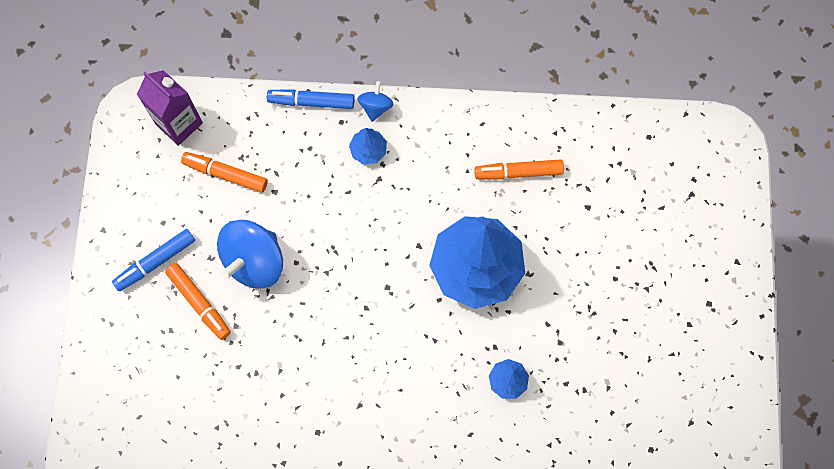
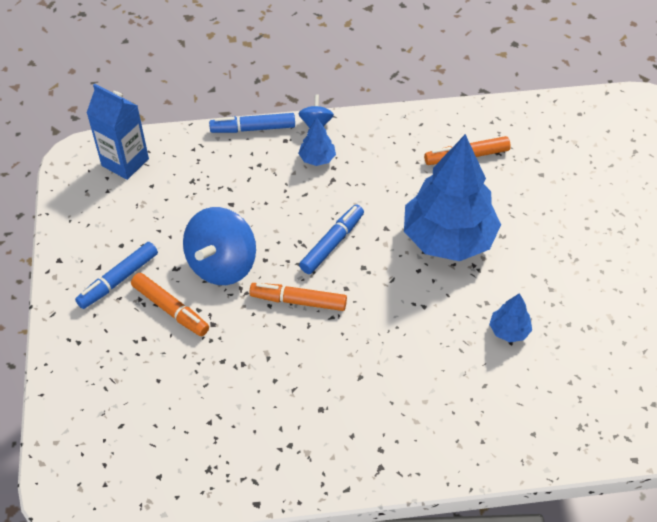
camera: 10 degrees left, 20 degrees down
(179, 123) = (125, 162): purple carton -> blue carton
(225, 174) = (179, 196): orange marker -> orange marker (298, 301)
(363, 255) = (332, 243): none -> blue marker

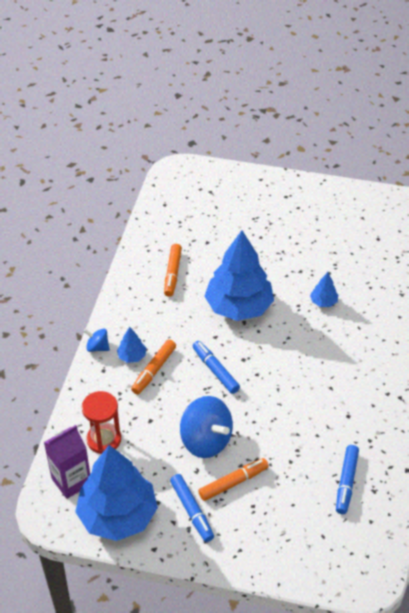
camera: 70 degrees left, 5 degrees down
(93, 215) = (118, 515): none -> blue tree
(125, 162) = (71, 481): blue carton -> purple carton
(189, 171) = (104, 439): none -> red hourglass
(253, 128) = (80, 387): blue marker -> blue marker (346, 482)
(298, 301) = (257, 404): orange marker -> orange marker (154, 370)

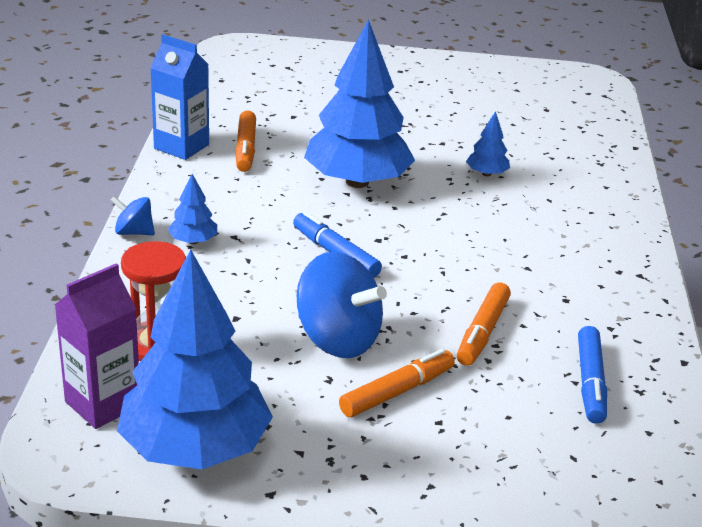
camera: 10 degrees left, 15 degrees down
(132, 270) = (181, 146): none -> blue carton
(154, 370) = (233, 256): orange marker -> orange marker (482, 332)
(192, 511) = (331, 434): blue marker -> none

